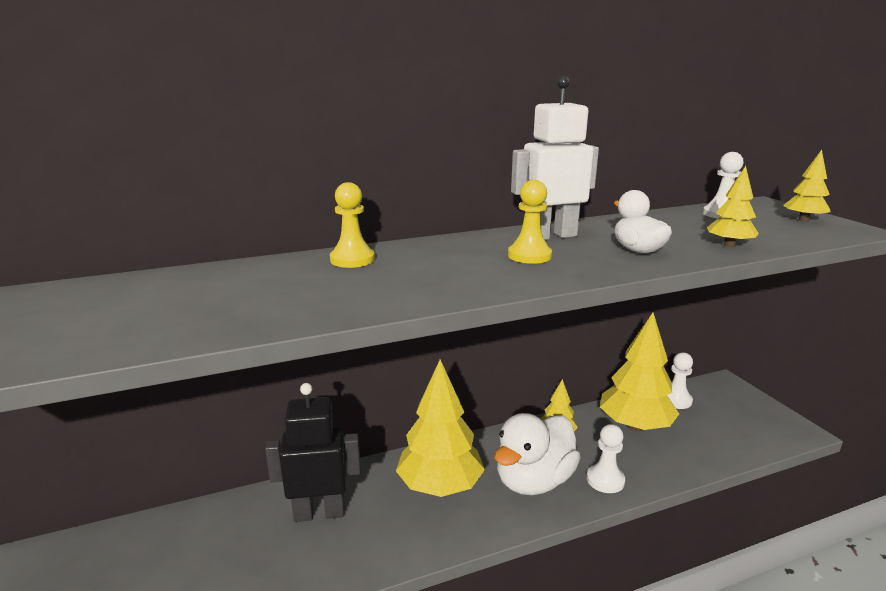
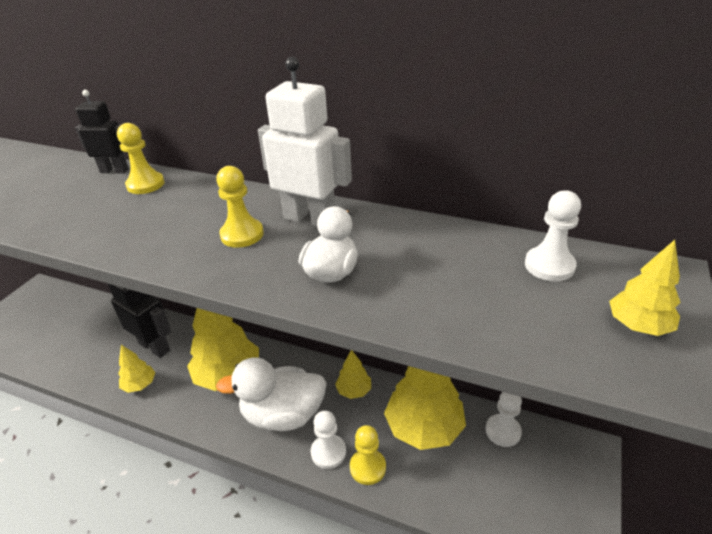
camera: 45 degrees right, 15 degrees up
(285, 262) = (114, 171): none -> black robot
(643, 470) = (367, 467): none -> yellow pawn
(729, 245) = (431, 313): yellow tree -> yellow tree (140, 385)

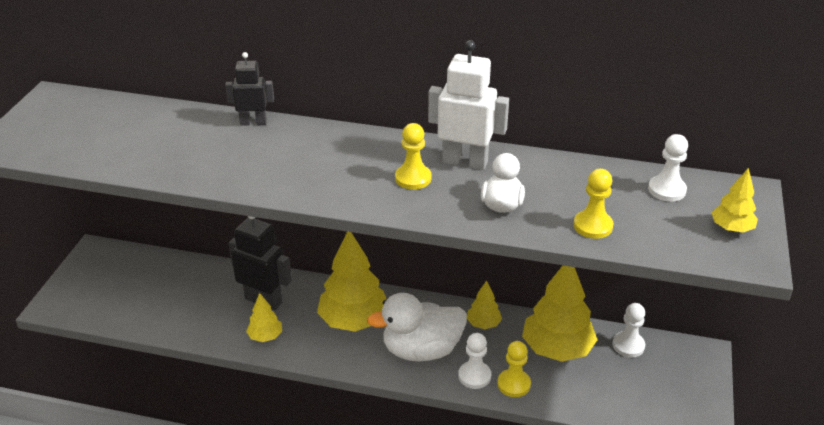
camera: 10 degrees left, 0 degrees up
(145, 184) = (295, 135): yellow pawn -> yellow pawn (592, 226)

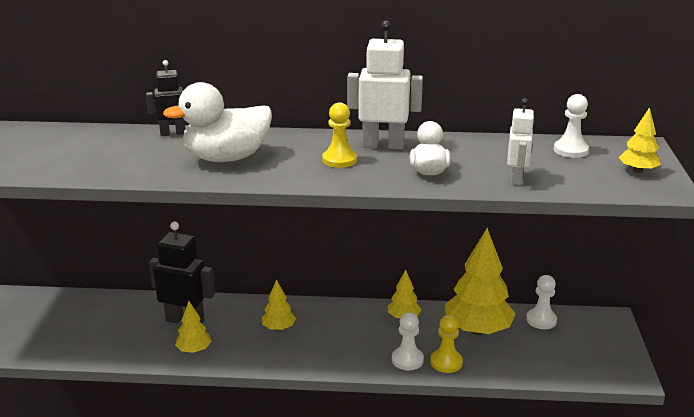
camera: 10 degrees left, 10 degrees down
(353, 321) = (278, 328): yellow tree -> yellow tree, size x0.49
(421, 350) = (351, 344): white duck -> white duck (226, 158)
(592, 226) = (516, 179): yellow pawn -> white robot

